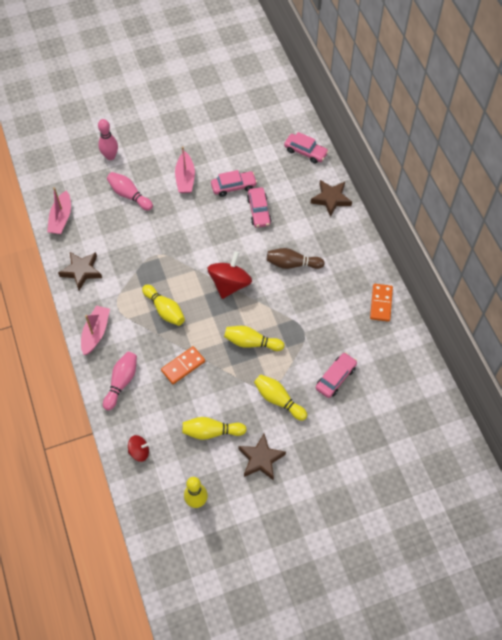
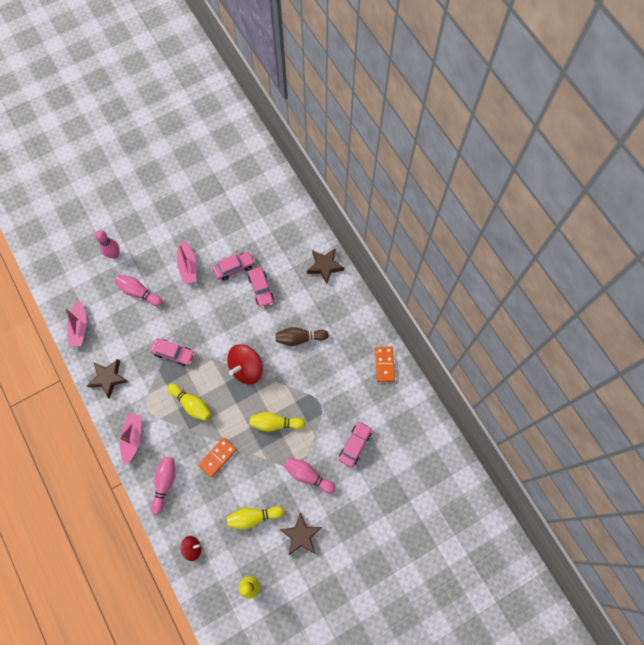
camera: 10 degrees left, 10 degrees up
(230, 284) = (246, 368): red spinning top -> red spinning top turned 150 degrees counterclockwise
(278, 400) = (308, 475): yellow bowling pin -> pink bowling pin
(305, 152) = (294, 221): pink car -> pink car (173, 353)

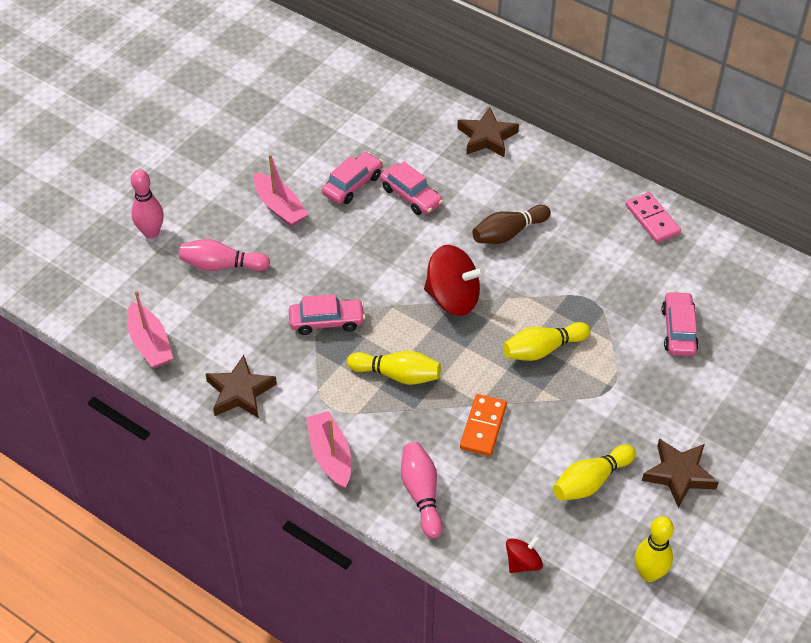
camera: 25 degrees left, 20 degrees down
(246, 368) = (453, 298): red spinning top -> red spinning top turned 90 degrees counterclockwise
(308, 475) = (636, 395): pink bowling pin -> none
(384, 364) = (652, 219): orange domino -> pink domino

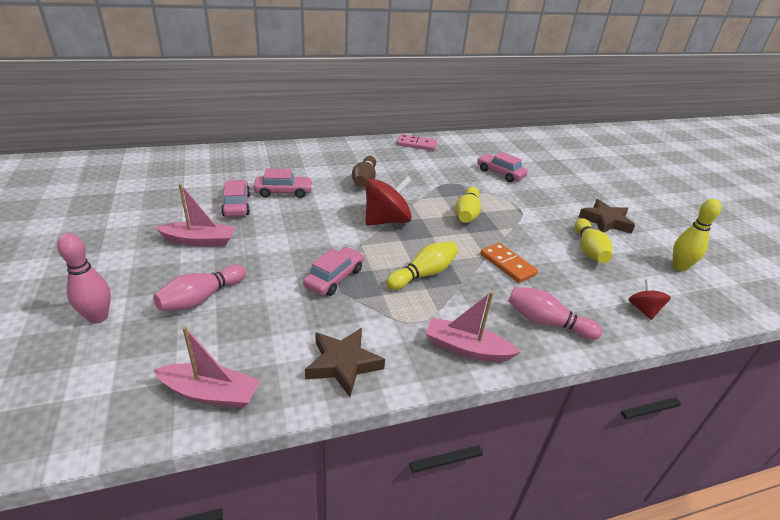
camera: 55 degrees left, 15 degrees down
(487, 137) = (285, 151): brown star -> none

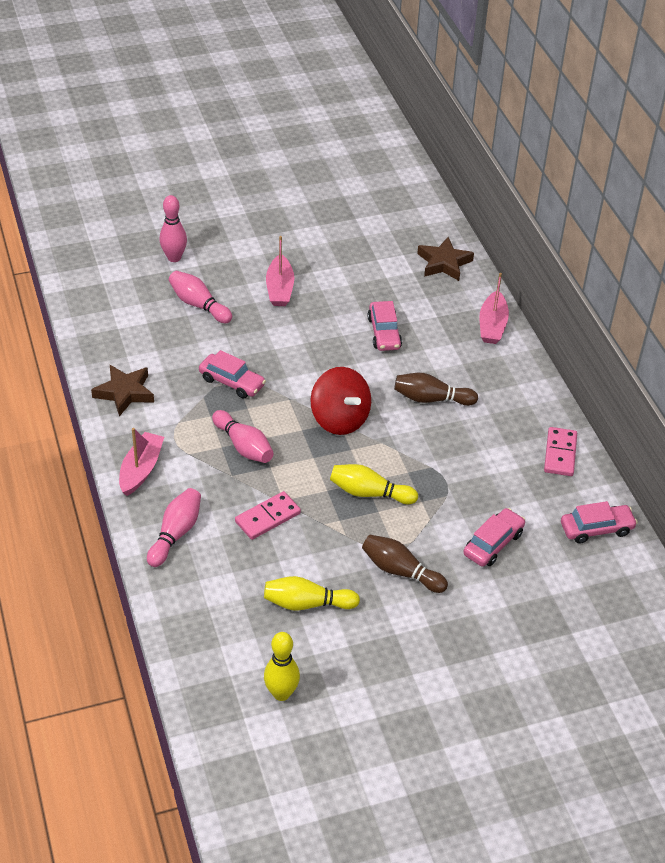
camera: 90 degrees right, 10 degrees up
(211, 393) = (99, 327): pink boat -> pink boat (492, 325)
(237, 205) = (348, 302): pink car -> pink car (596, 529)
(423, 274) = (243, 446): yellow bowling pin -> pink bowling pin
(507, 264) = (267, 517): orange domino -> pink domino
(538, 208) = (400, 571): none -> brown bowling pin
(605, 221) = (380, 642): brown star -> brown star (444, 263)
(643, 310) = (197, 624): red spinning top -> none

